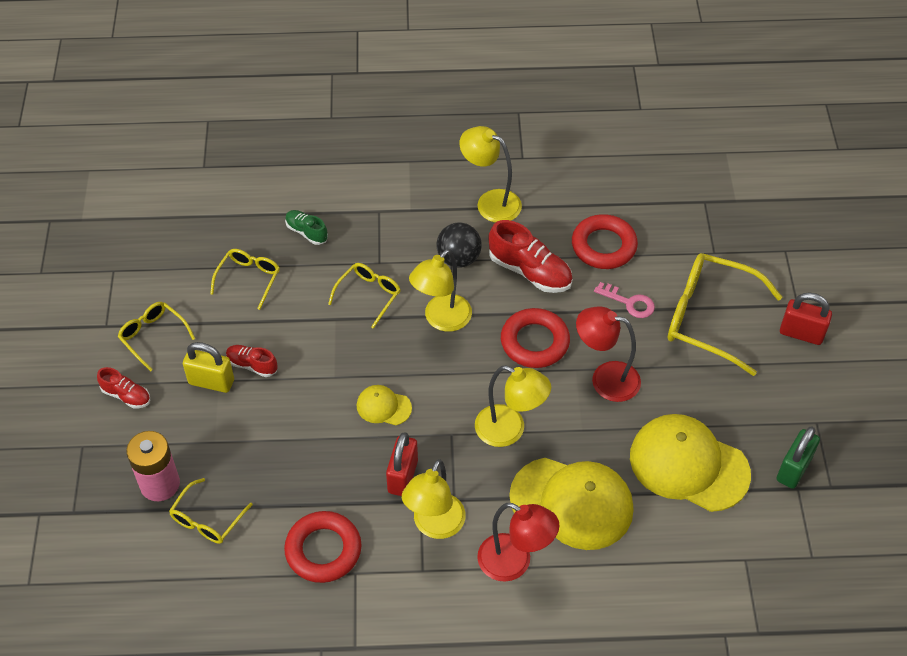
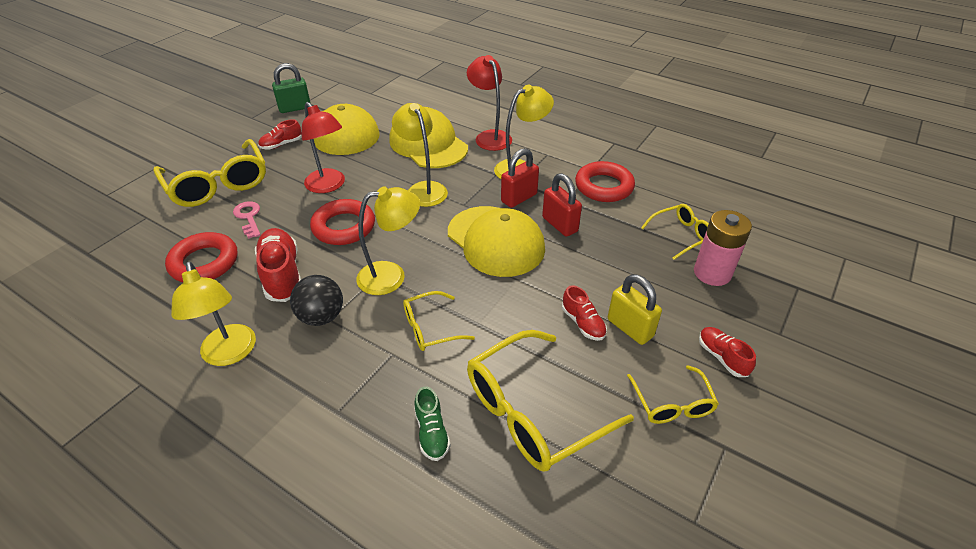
camera: 145 degrees left, 10 degrees down
(249, 279) = (533, 412): yellow glasses -> yellow glasses, size x1.86
(383, 407) = (495, 241): yellow cap -> yellow cap, size x2.13
(725, 403) = (281, 144): none -> red shoe
(801, 333) = (185, 152): red padlock -> red padlock (559, 224)

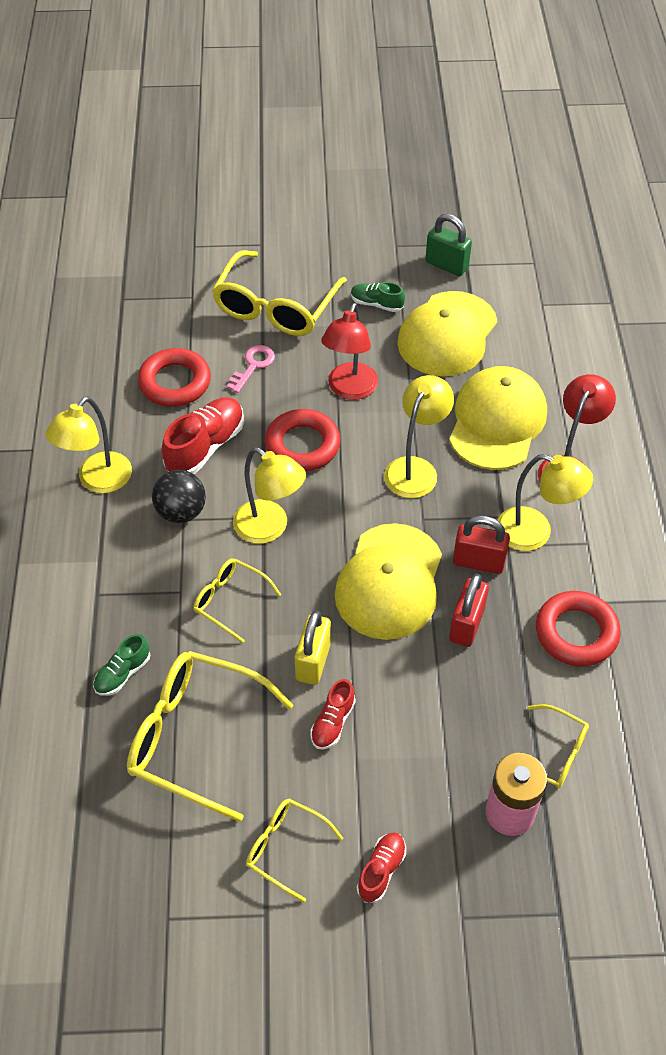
camera: 55 degrees right, 10 degrees up
(281, 144) = (376, 304): red shoe -> green shoe
(630, 328) = (358, 767): yellow padlock -> yellow padlock (313, 661)
(672, 404) = (285, 848): yellow glasses -> yellow glasses turned 75 degrees clockwise

